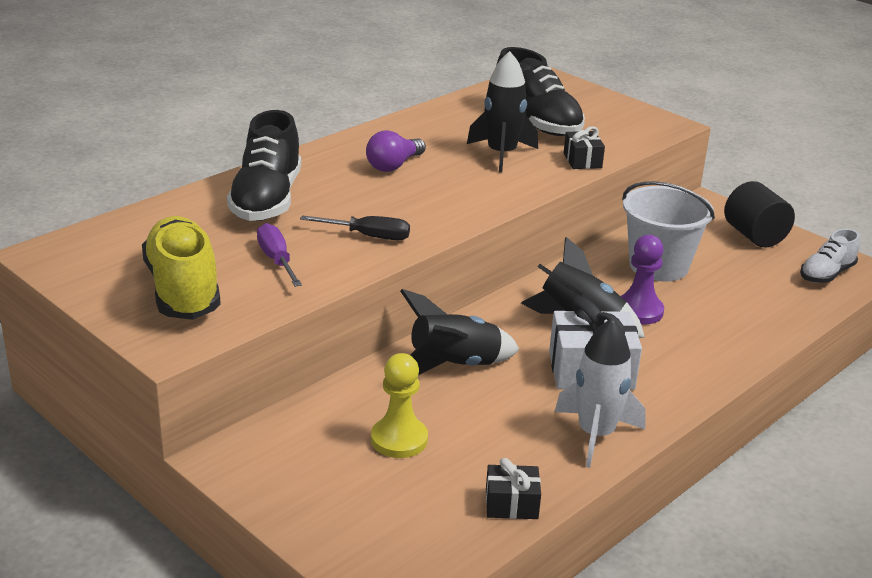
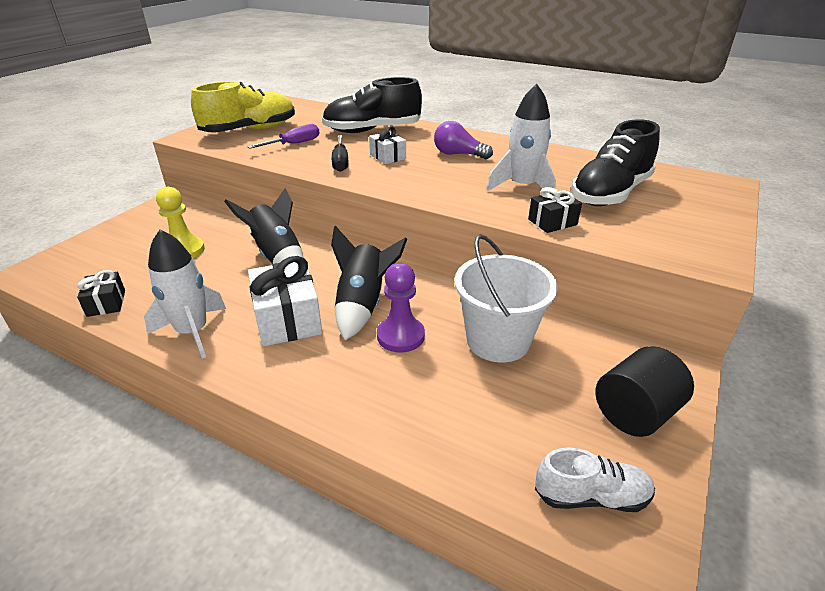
camera: 75 degrees right, 5 degrees up
(371, 205) = (387, 156): none -> white gift
(501, 154) = (523, 187): black rocket -> white rocket
(826, 274) = (591, 496): white shoe -> white shoe turned 150 degrees clockwise

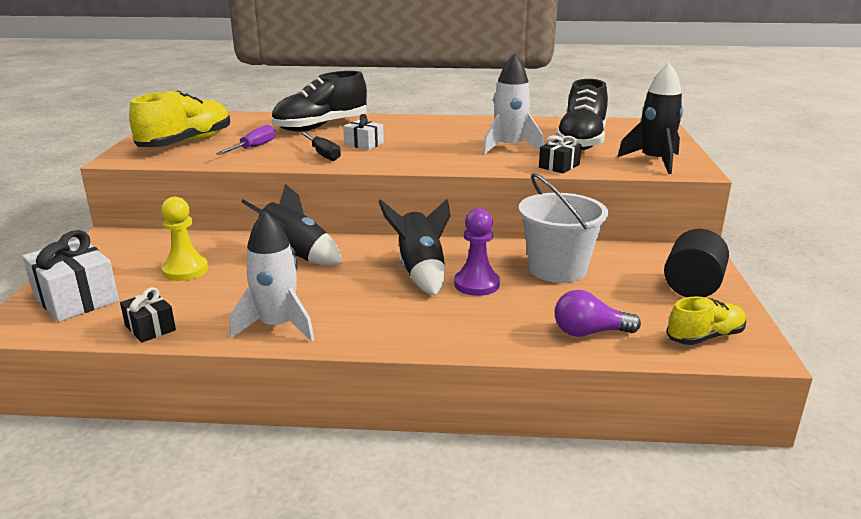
camera: 25 degrees left, 10 degrees down
(288, 319) = (362, 296): white gift -> white gift (76, 298)
(458, 154) = (427, 134): purple light bulb -> purple light bulb (589, 332)
(591, 496) = (704, 337): white shoe -> yellow shoe
(674, 238) = (654, 161): none -> black rocket

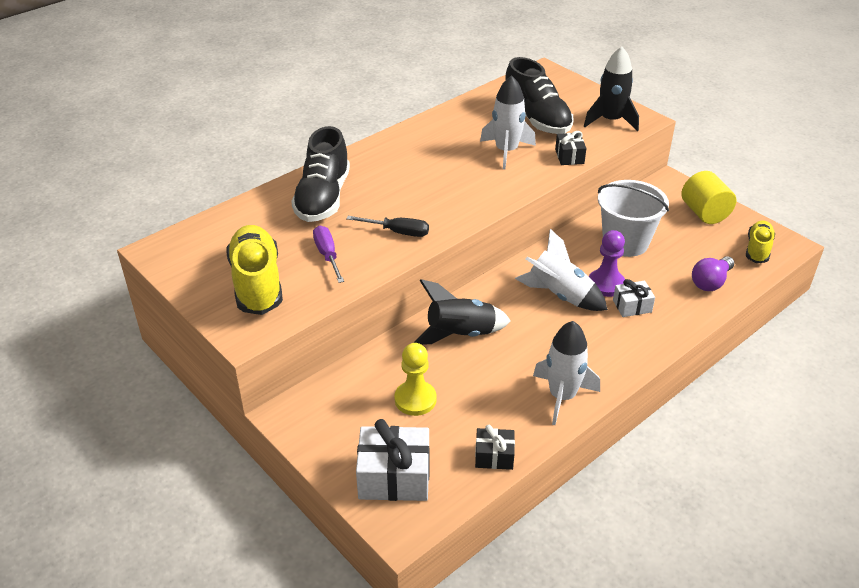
camera: 45 degrees left, 15 degrees up
(364, 144) = (402, 202): white gift -> white gift (632, 306)
(420, 272) = (560, 295): black rocket -> white rocket
(692, 287) = (704, 213): black cylinder -> yellow cylinder

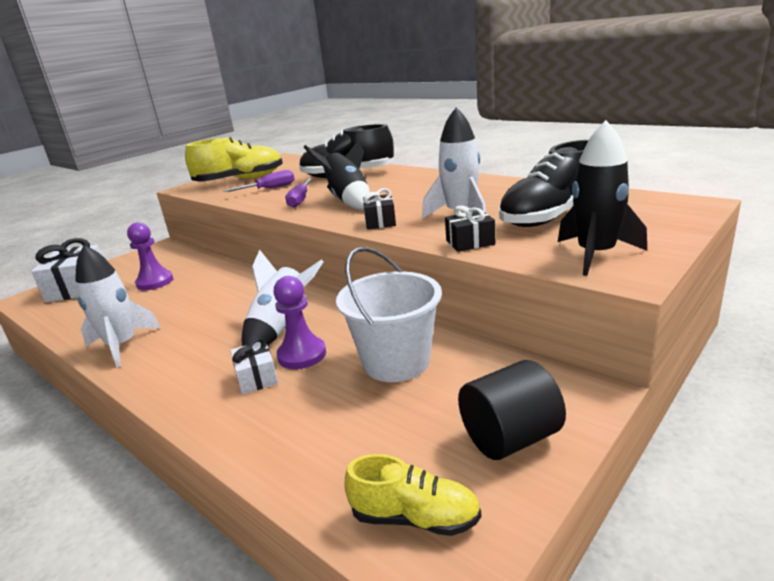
camera: 85 degrees right, 15 degrees down
(398, 232) = (300, 200): black screwdriver -> purple screwdriver
(415, 399) = (155, 282): yellow pawn -> purple pawn
(460, 334) = (229, 287): black rocket -> black rocket (348, 200)
(494, 456) = (69, 322): black gift -> black gift (380, 222)
(704, 213) = (510, 438): yellow cylinder -> black cylinder
(710, 282) = (307, 450): purple light bulb -> none

